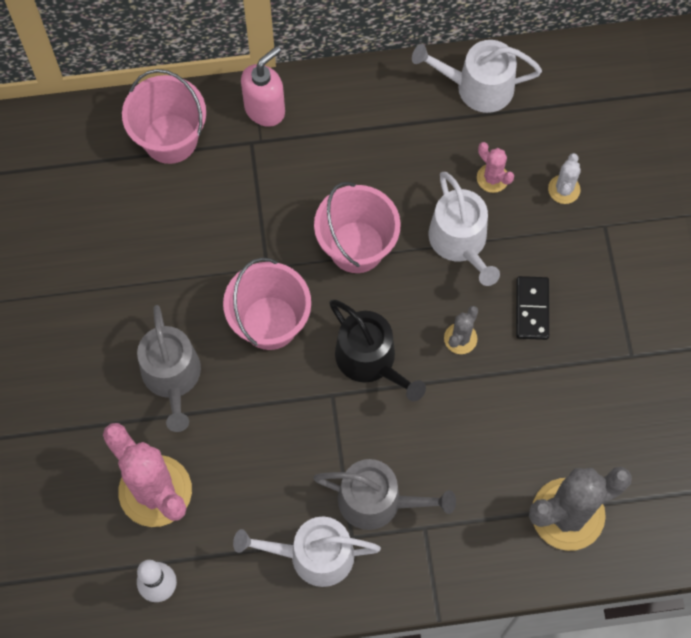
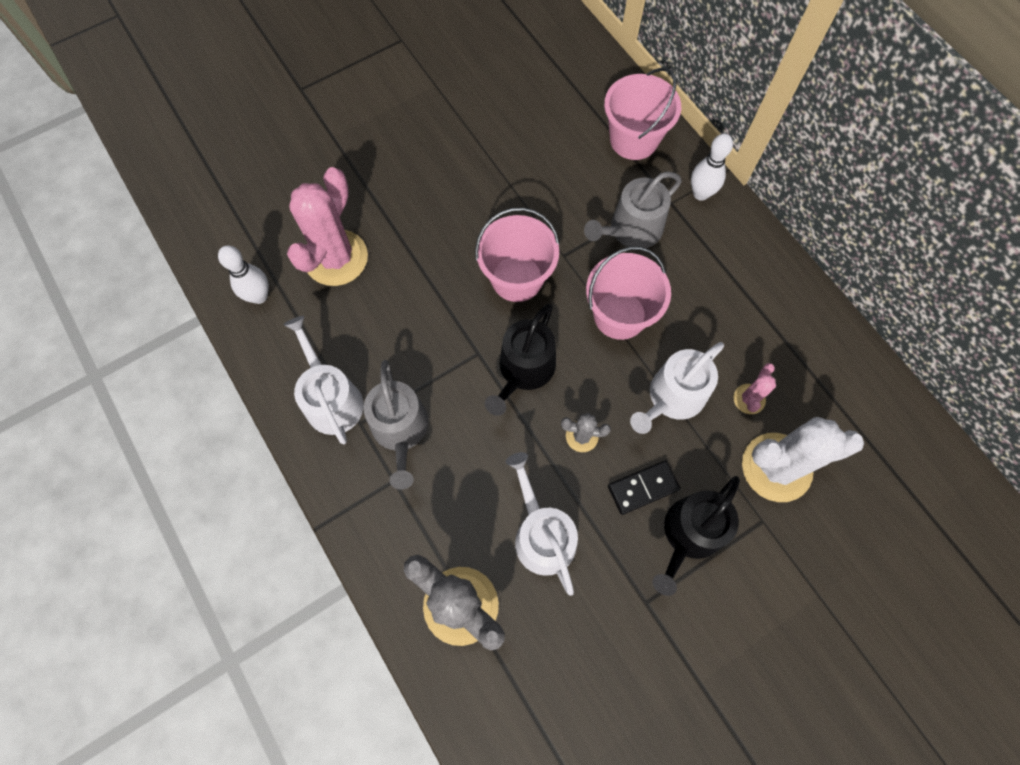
camera: 65 degrees right, 0 degrees up
(172, 377) = (435, 229): grey watering can -> grey watering can (631, 230)
(265, 109) = (700, 193): pink soap dispenser -> white bowling pin
(477, 87) = (828, 349): white watering can -> white watering can (542, 534)
(564, 189) = (776, 467): white cactus -> white cactus, size x2.12
(590, 291) = (689, 534): none -> black watering can

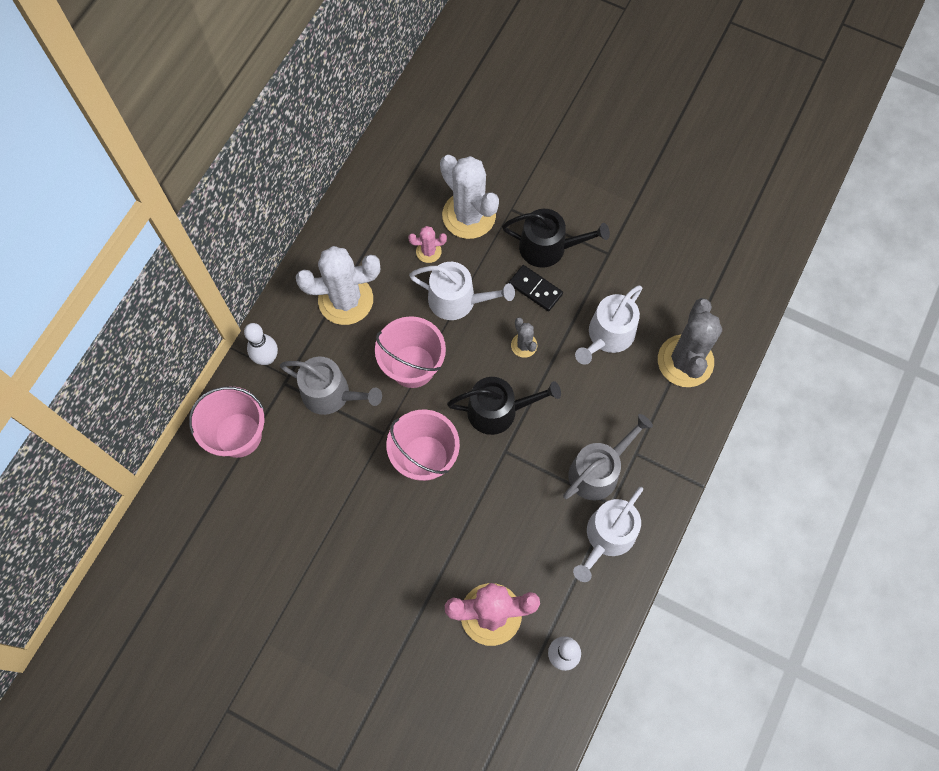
camera: 120 degrees left, 0 degrees up
(730, 290) = (345, 300): none -> white cactus

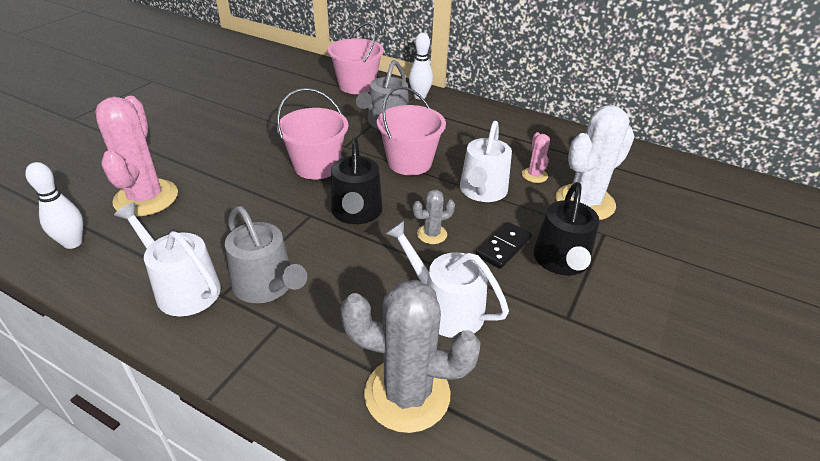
camera: 90 degrees right, 30 degrees down
(345, 300) = (475, 130): white cactus -> none

